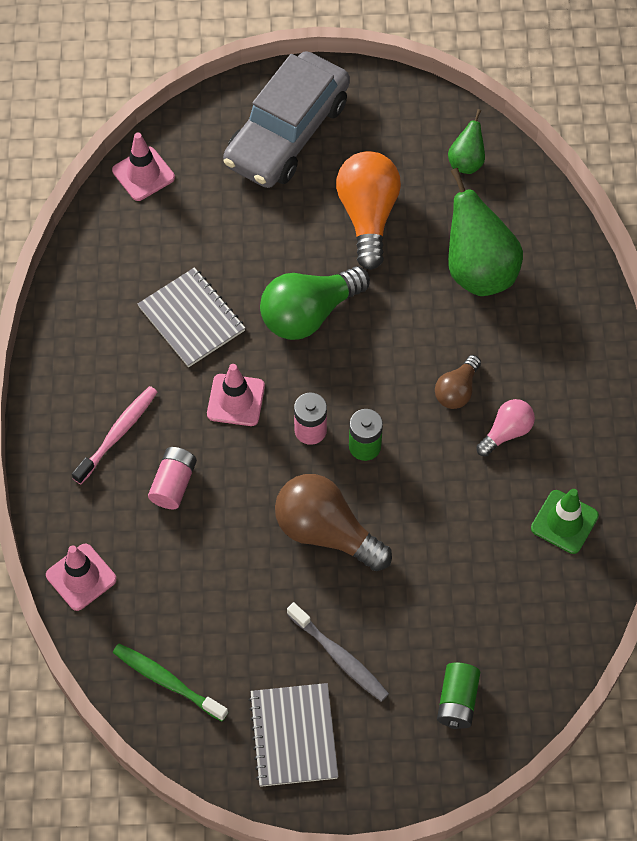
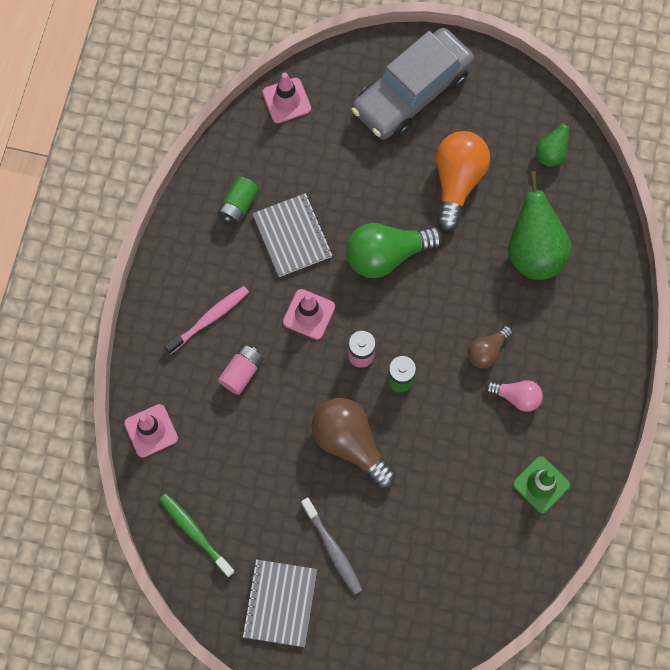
camera: 15 degrees right, 10 degrees up
(457, 701) = (414, 609): green battery -> green battery (238, 206)
(506, 432) = (516, 397): pink light bulb -> pink light bulb turned 45 degrees clockwise

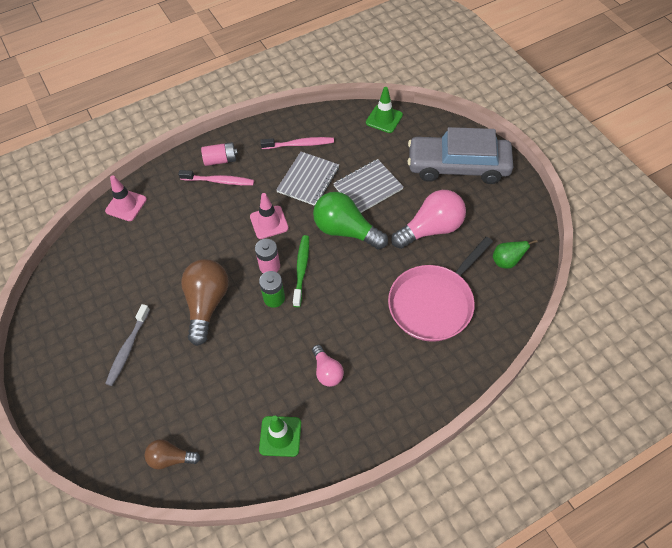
camera: 50 degrees right, 15 degrees down
(195, 533) = (79, 271): green toothbrush -> green toothbrush (301, 269)
(238, 206) = (299, 144): green battery -> pink toothbrush
(242, 372) = (201, 219): pink battery -> pink battery (220, 160)
(280, 603) = (68, 348): grey notebook -> grey notebook (368, 187)
(286, 100) = (384, 119): pink traffic cone -> green traffic cone
(457, 182) = (431, 229): orange light bulb -> pink light bulb
(487, 351) = (340, 330): brown light bulb -> brown light bulb (171, 458)
(533, 252) = (433, 303): green pear -> pink pan

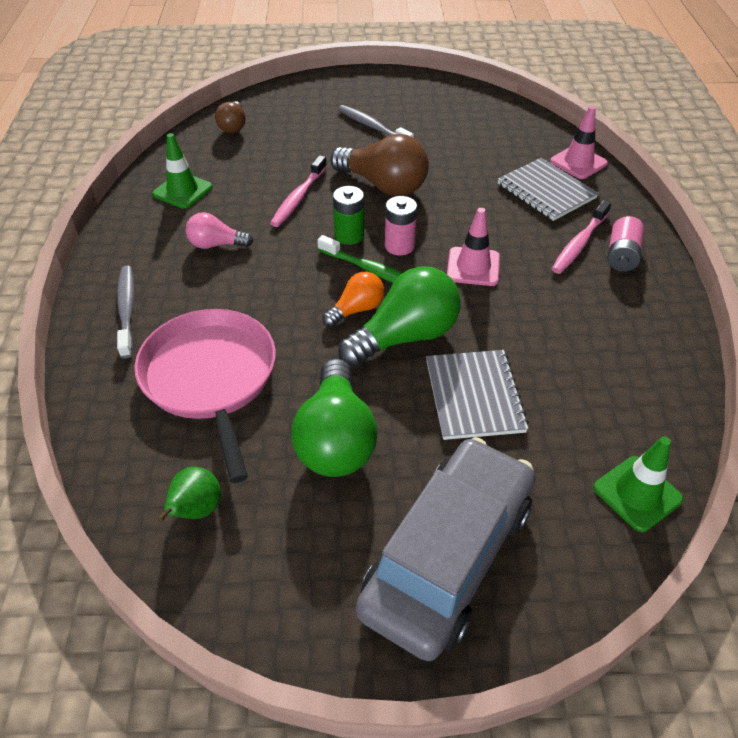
camera: 115 degrees right, 10 degrees down
(171, 458) = (233, 126): brown light bulb -> brown light bulb turned 150 degrees clockwise
(299, 144) = (617, 348): pink toothbrush -> pink toothbrush (298, 198)
(308, 180) = (532, 332): grey notebook -> grey notebook (546, 191)
(339, 262) = (356, 309): none -> orange light bulb
(416, 383) = (127, 310): none -> grey toothbrush
(431, 229) = (336, 439): pink light bulb -> green light bulb

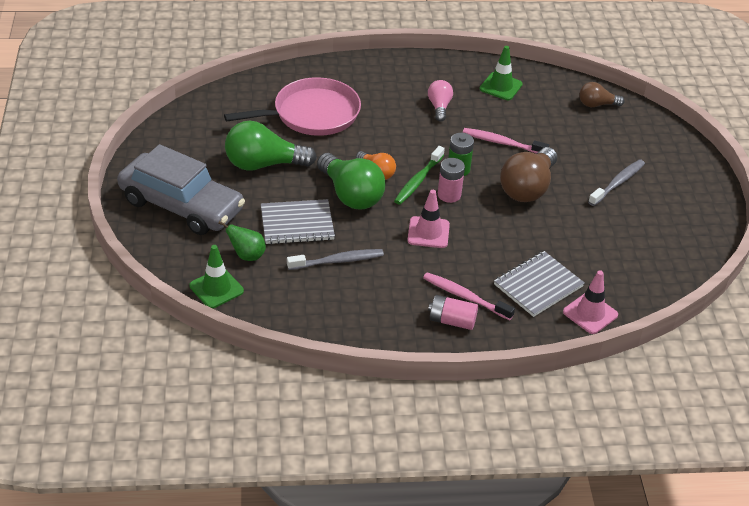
camera: 85 degrees right, 5 degrees down
(127, 310) = (369, 76): grey toothbrush -> grey toothbrush (338, 261)
(196, 510) = (218, 116): green pear -> green pear (247, 255)

